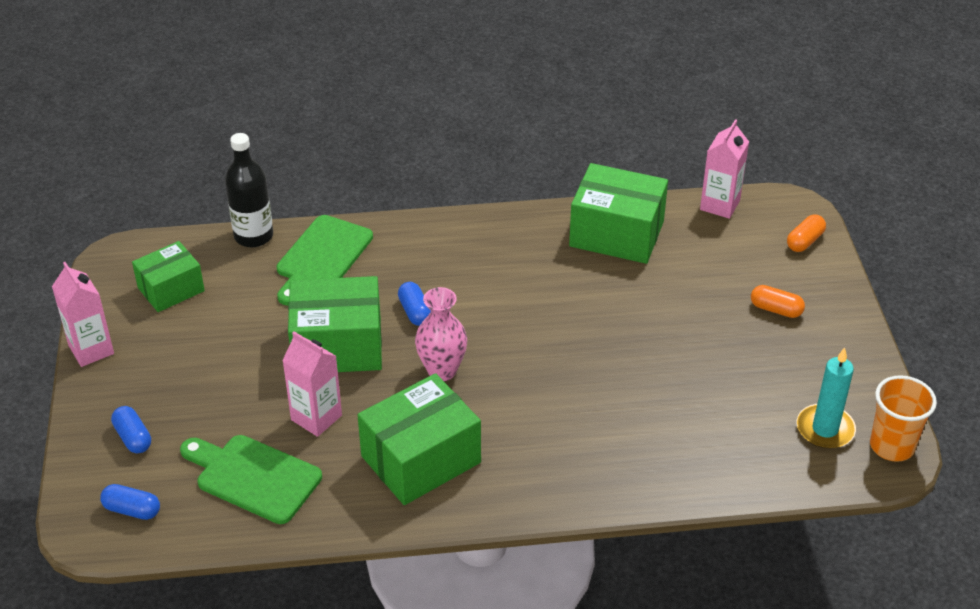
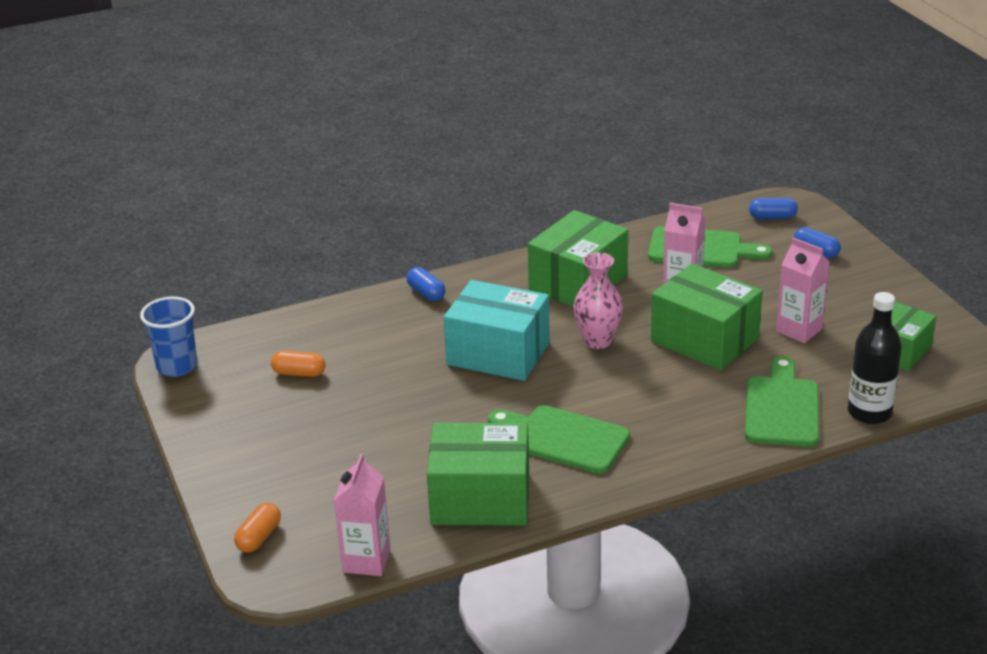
camera: 165 degrees right, 10 degrees down
(91, 350) = (916, 295): pink carton -> pink carton (799, 330)
(337, 346) = (704, 340): green box -> green box turned 60 degrees clockwise
(415, 312) = (653, 380): blue capsule -> blue capsule (426, 293)
(525, 271) = (563, 438): none -> green cutting board
(548, 379) = (498, 353): none -> turquoise box
(776, 309) = (288, 456): orange capsule -> orange capsule (299, 373)
(825, 429) = (237, 367): turquoise candle -> none
(892, 446) = (177, 366): orange cup -> blue cup

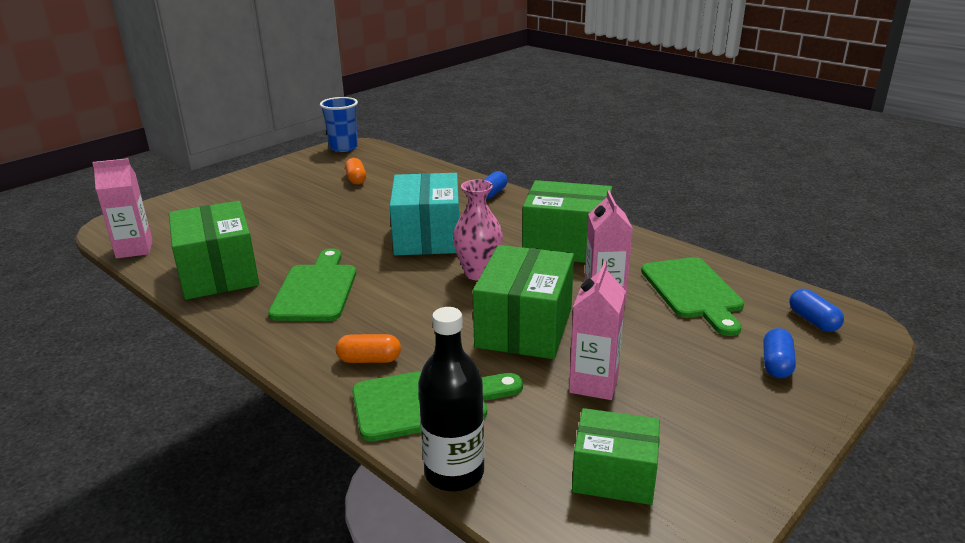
camera: 65 degrees right, 5 degrees down
(259, 537) = (160, 211): orange capsule -> orange capsule (369, 360)

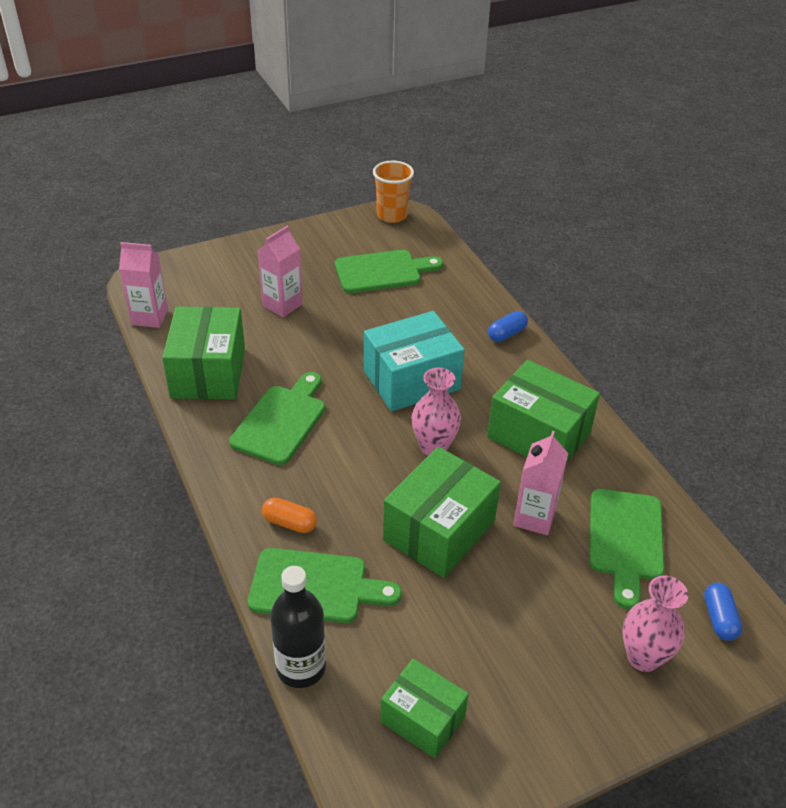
camera: 20 degrees right, 15 degrees up
(343, 147) = (392, 215): blue cup -> orange cup
(356, 179) = (382, 271): orange capsule -> green cutting board
(427, 237) = (411, 380): turquoise box -> turquoise box turned 45 degrees clockwise
(593, 384) = (462, 618): pink carton -> pink carton (282, 305)
(776, 364) = (643, 657): blue capsule -> pink vase

